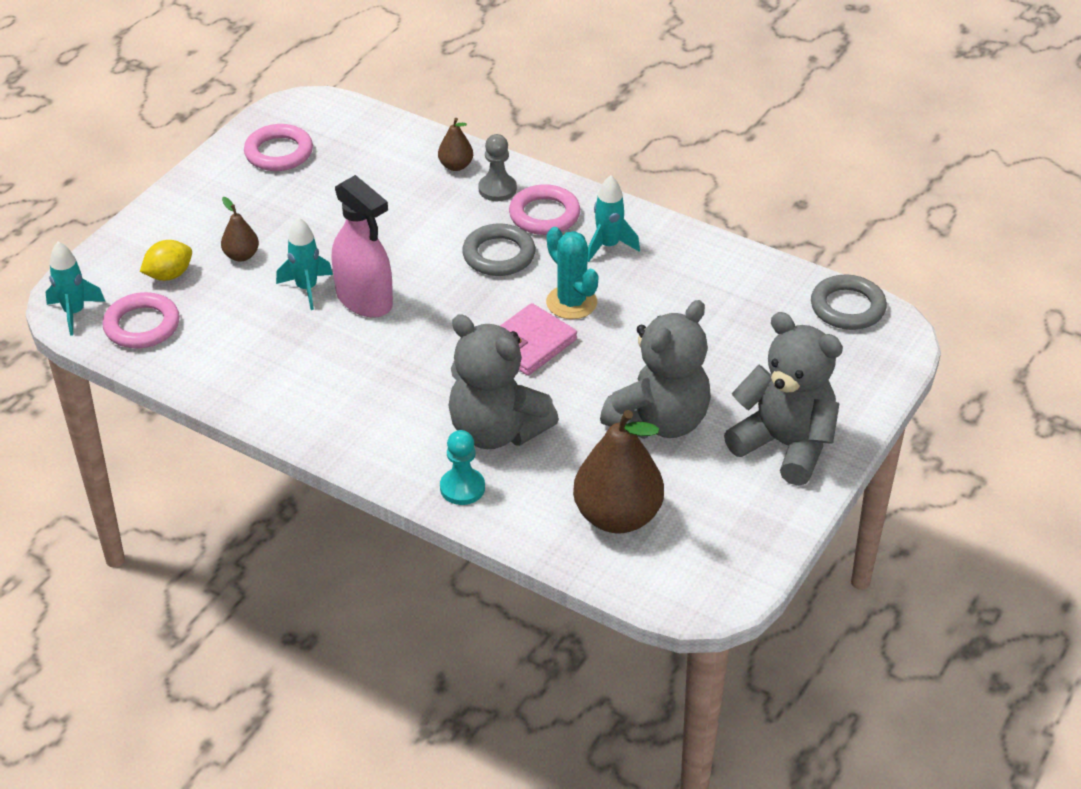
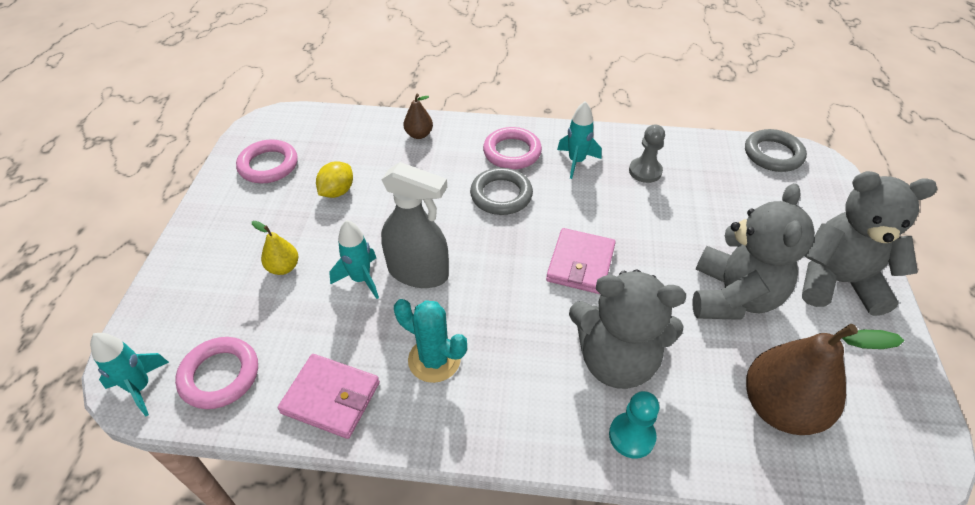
camera: 25 degrees left, 5 degrees up
(169, 275) = (223, 310): yellow lemon -> yellow lemon (337, 191)
(225, 373) = (331, 398): none -> pink wallet
(241, 256) = (283, 267): brown pear -> yellow pear
(364, 300) = (418, 272): pink spray bottle -> grey spray bottle
(497, 189) = (463, 143): grey pawn -> grey pawn (645, 171)
(571, 302) = (585, 216): turquoise cactus -> turquoise cactus (434, 360)

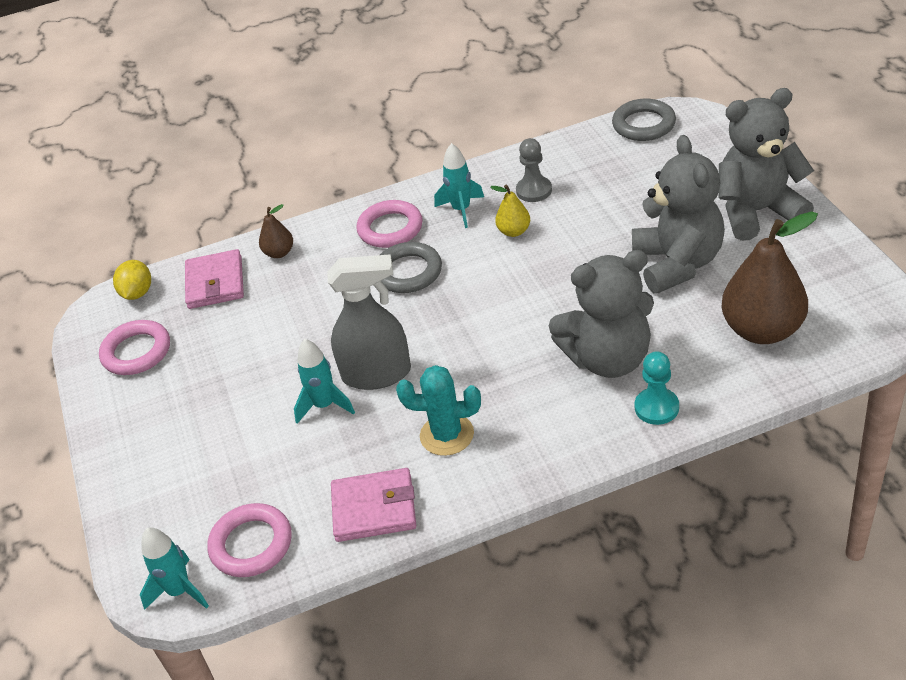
camera: 20 degrees left, 5 degrees down
(283, 267) = (236, 432): yellow pear -> yellow pear (514, 231)
(337, 191) = (235, 343): yellow lemon -> yellow lemon (137, 293)
(580, 264) = (526, 297): pink wallet -> pink wallet (215, 283)

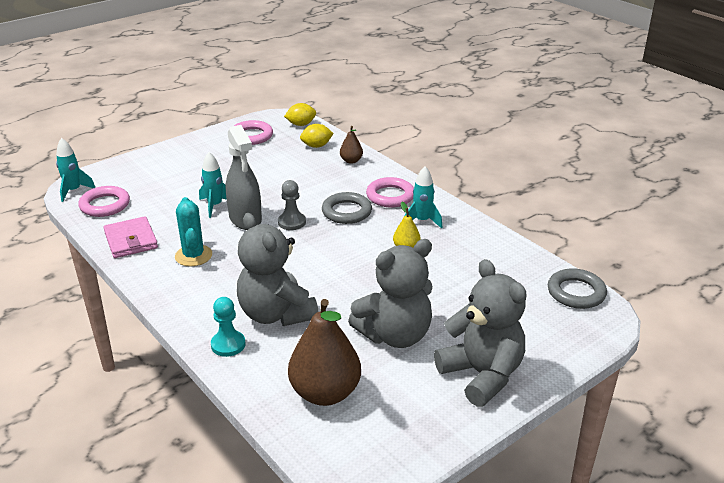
camera: 65 degrees right, 10 degrees down
(215, 283) = (316, 146): pink wallet -> yellow lemon
(534, 190) = (459, 249): grey pawn -> grey pawn (292, 222)

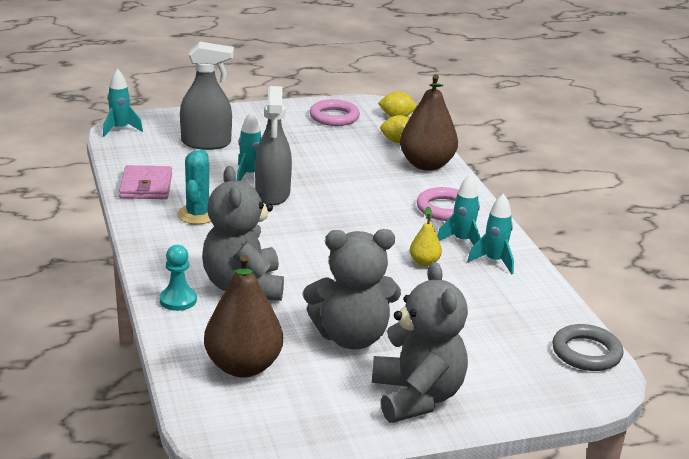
camera: 20 degrees right, 5 degrees down
(105, 205) = (142, 149): pink ring -> none
(159, 186) = (206, 143): none -> grey spray bottle
(292, 222) = (318, 208): grey pawn -> none
(346, 212) = (385, 212): grey ring -> none
(351, 161) = (426, 165): brown pear -> brown pear, size x2.09
(457, 232) = (494, 261): none -> turquoise rocket

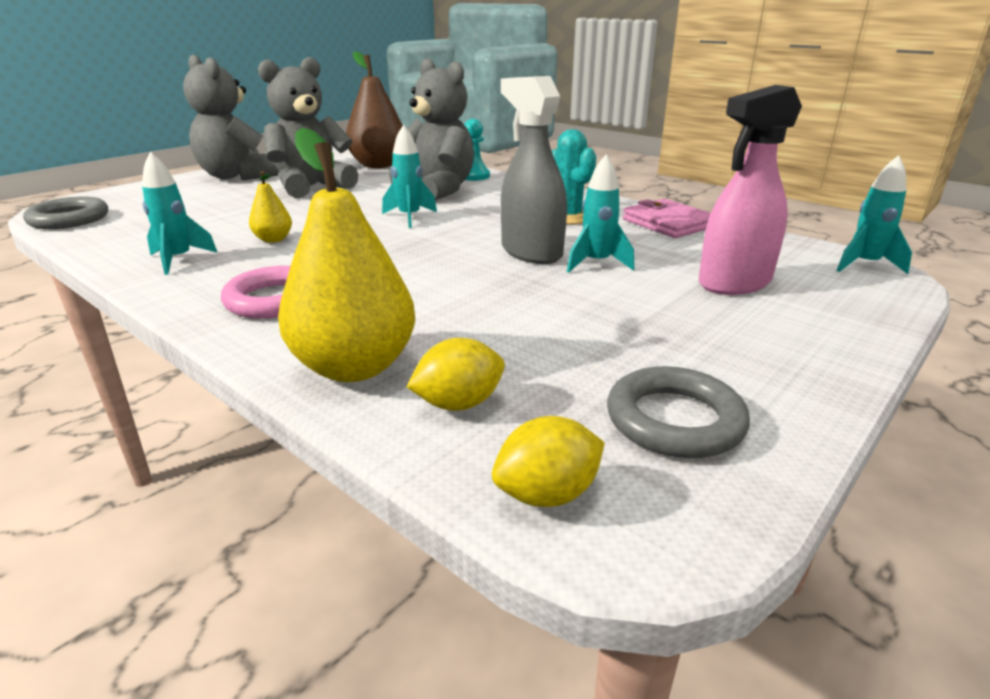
camera: 150 degrees right, 0 degrees up
(206, 143) = (734, 283): grey spray bottle -> pink spray bottle
(334, 117) = (674, 420): pink ring -> grey ring
(426, 165) = (354, 367): brown pear -> yellow pear
(462, 241) = (231, 269): turquoise rocket -> turquoise rocket (409, 217)

